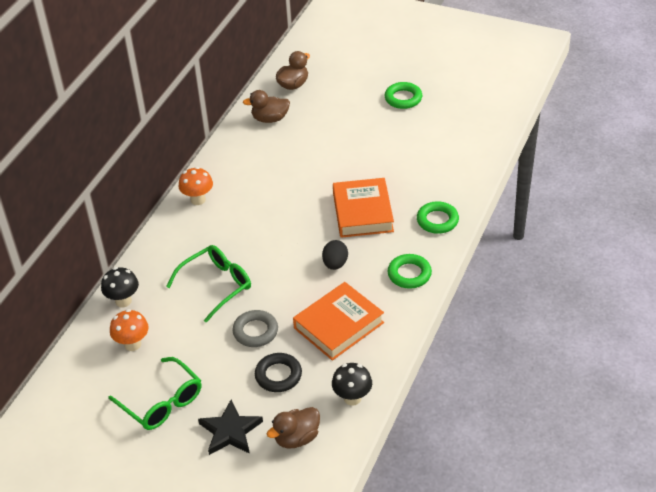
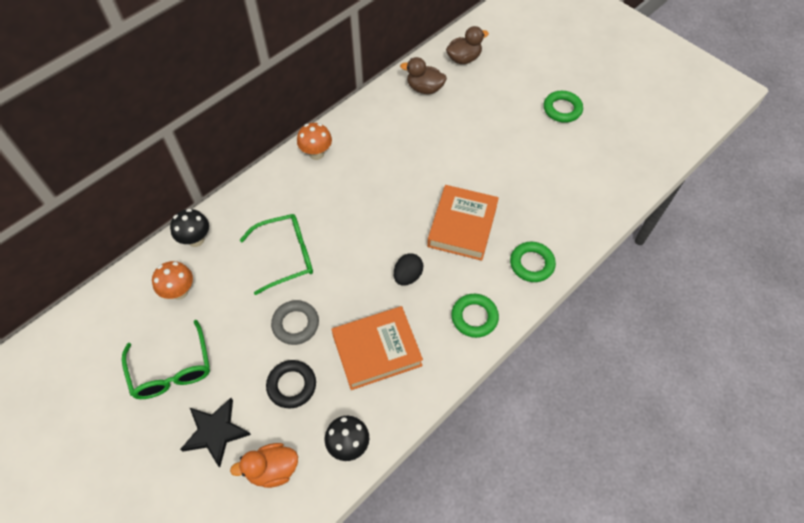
camera: 20 degrees right, 15 degrees up
(297, 438) = (272, 469): brown duck -> orange duck

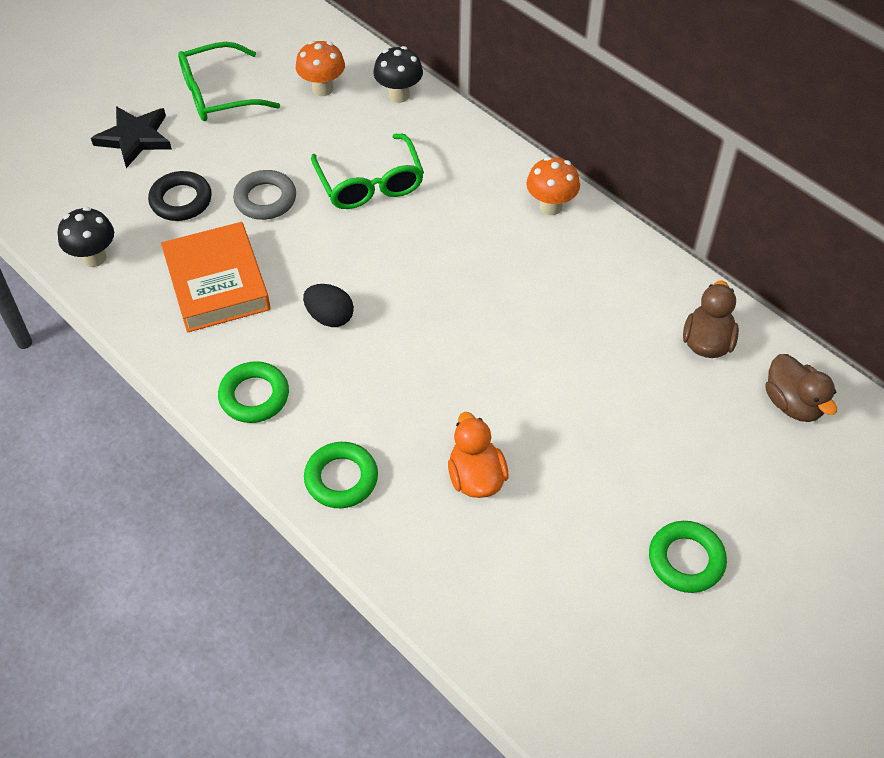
camera: 90 degrees right, 5 degrees down
(272, 469) = (80, 190): orange duck -> orange duck (476, 477)
(462, 226) = (416, 387): orange book -> none

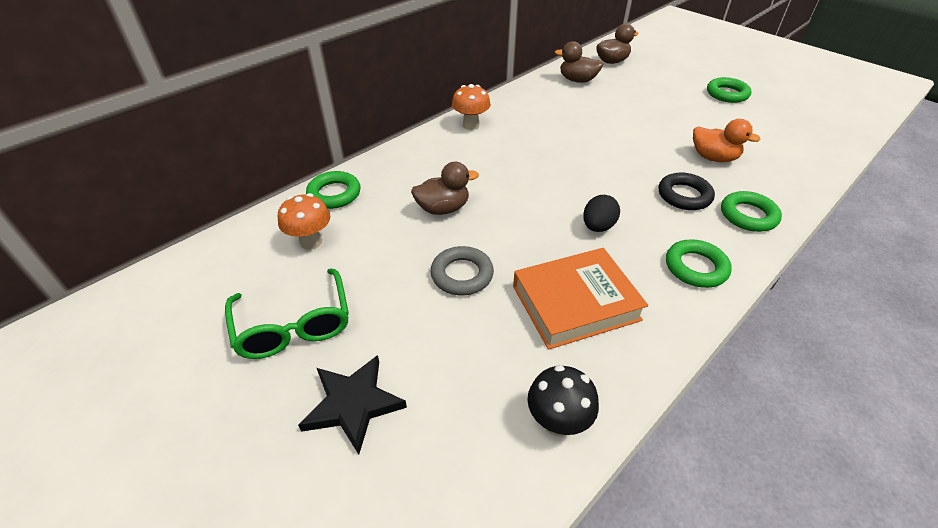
camera: 90 degrees left, 10 degrees down
(181, 200) = (463, 344): black ring -> black ring (684, 195)
(370, 183) = (443, 208): green glasses -> brown duck
(399, 95) = (334, 194): black mushroom -> green ring
(476, 477) = (713, 158): orange duck -> orange duck turned 135 degrees counterclockwise

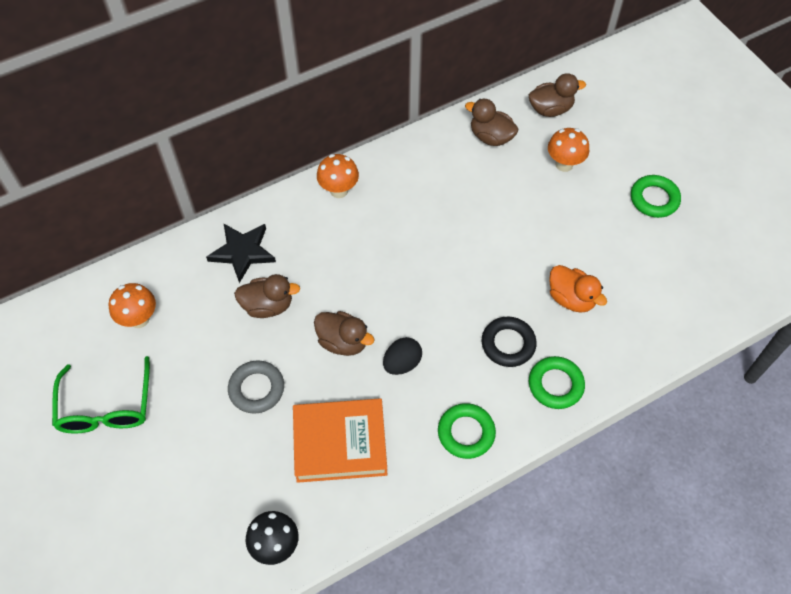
camera: 15 degrees right, 15 degrees up
(334, 194) = (174, 263): green ring -> none
(353, 404) = (133, 491): black star -> black star (242, 252)
(531, 221) = (343, 342): none -> brown duck
(644, 86) = (564, 164): none -> orange mushroom

